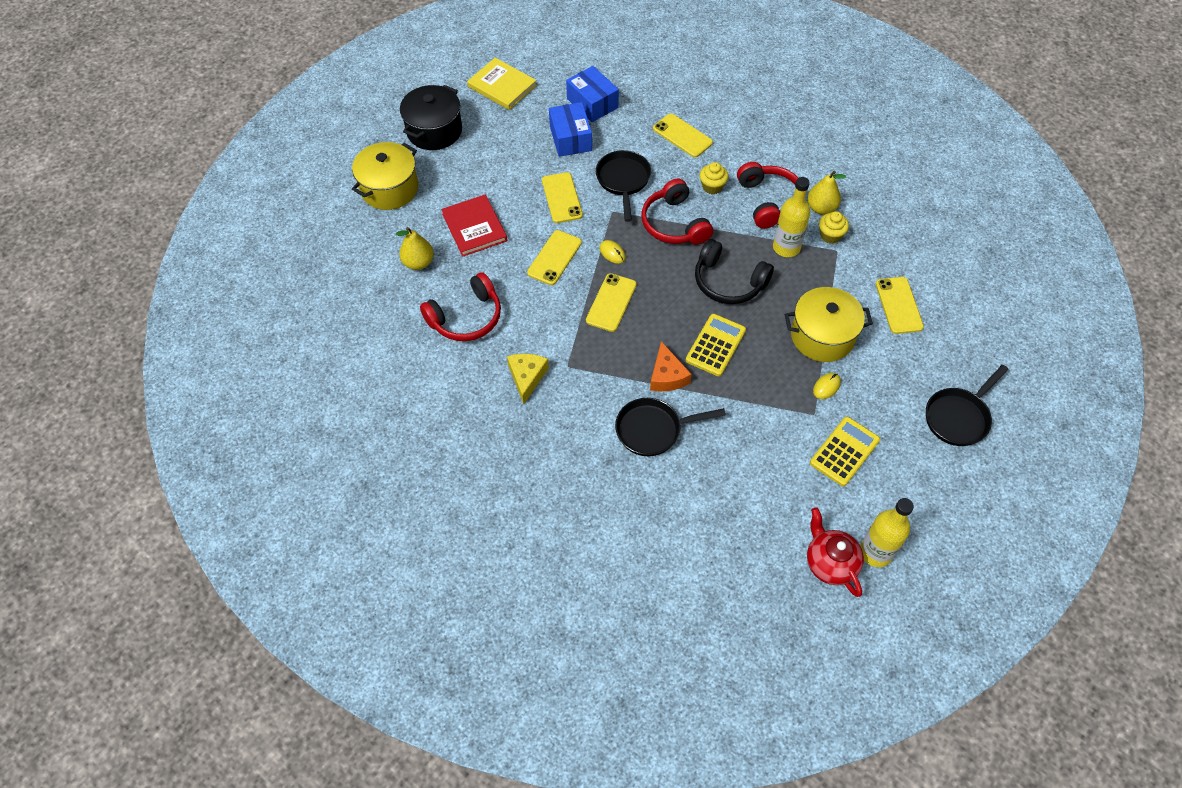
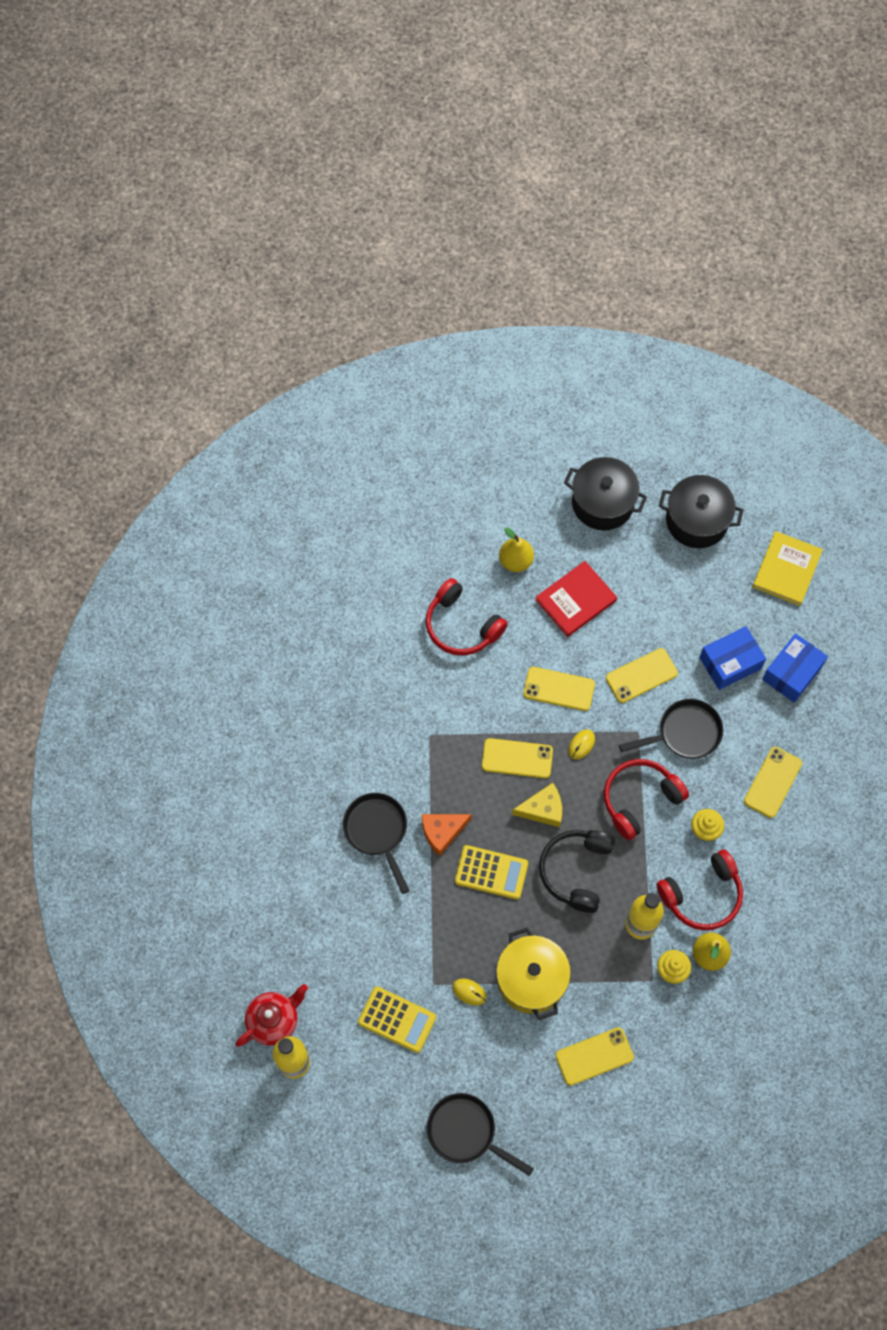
camera: 75 degrees right, 10 degrees up
(389, 189) = (602, 503): yellow pot -> black pot
(527, 377) = (407, 701): yellow cheese -> yellow cheese (543, 809)

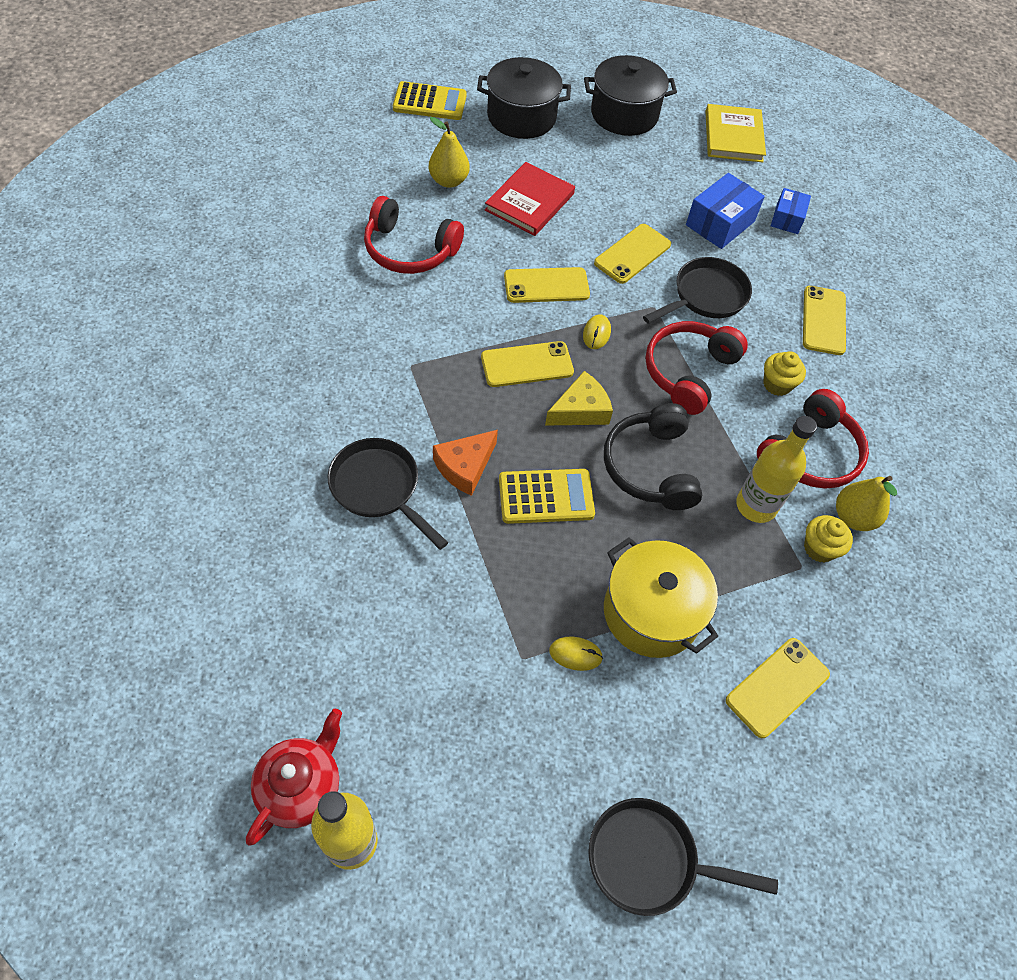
camera: 25 degrees left, 10 degrees down
(397, 1019) = (488, 724): yellow calculator -> yellow calculator (429, 102)
(792, 673) = (787, 219): blue box -> blue box, size x0.63

